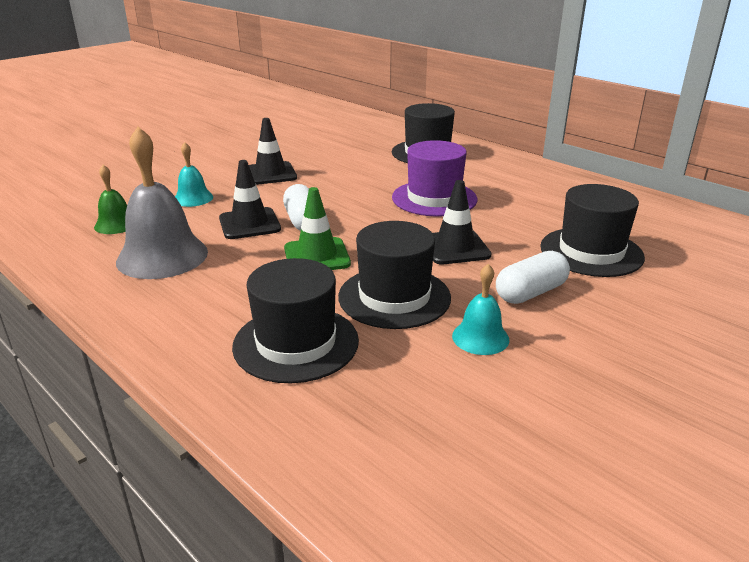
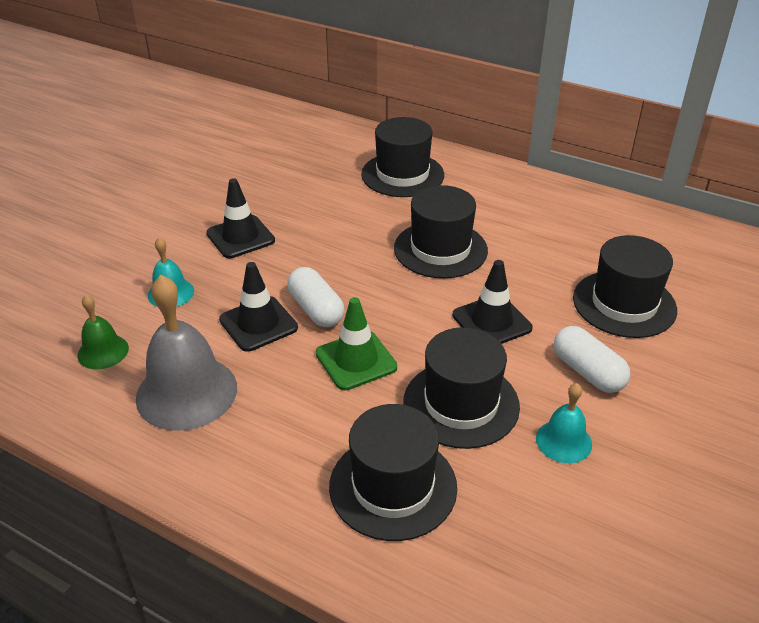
camera: 15 degrees left, 10 degrees up
(434, 198) = (440, 249): purple hat -> black hat
(530, 293) = (588, 372): white capsule -> white capsule turned 75 degrees counterclockwise

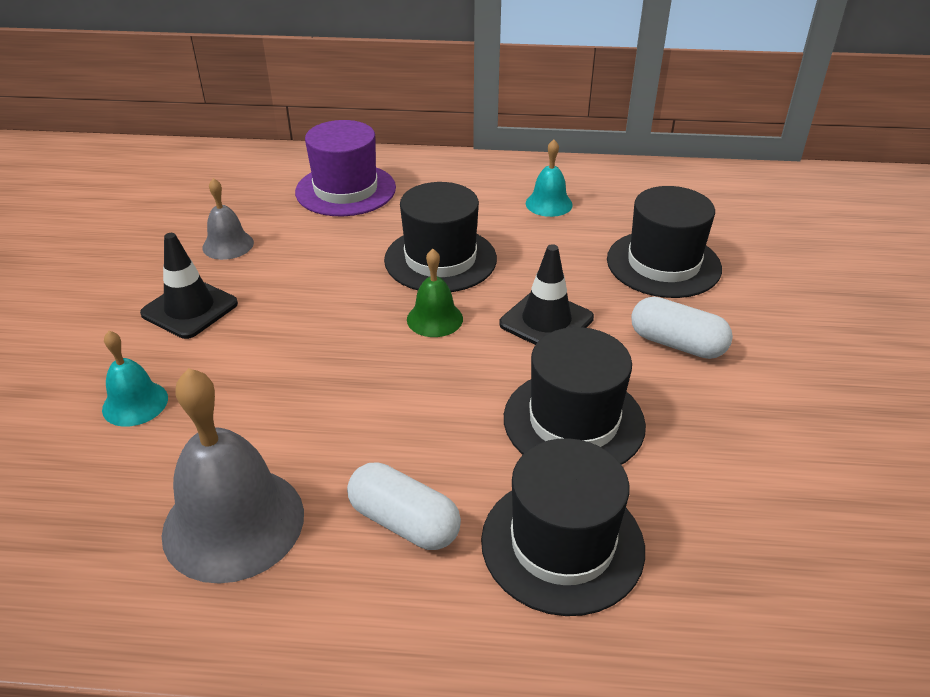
camera: 25 degrees left, 0 degrees up
(103, 351) = (80, 510): green bell -> green bell (434, 319)
(258, 324) = (277, 406): black traffic cone -> none
(292, 196) = (228, 245): none -> grey bell
(316, 309) = (339, 367): white capsule -> white capsule (404, 522)
(356, 360) = (425, 411): green traffic cone -> none
(402, 174) = (345, 190): black hat -> purple hat
(563, 441) = (703, 424): turquoise bell -> turquoise bell (549, 204)

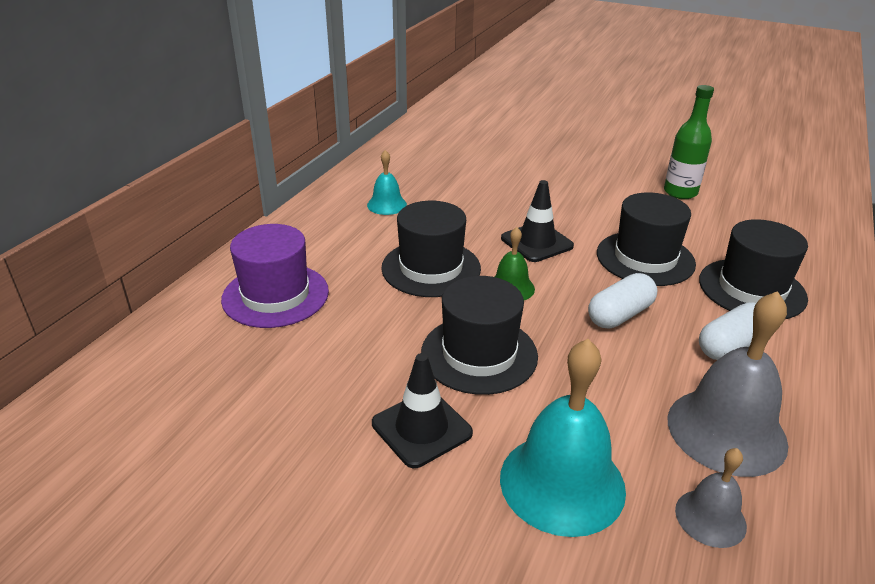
camera: 70 degrees left, 5 degrees down
(135, 403) = (562, 482): turquoise bell -> turquoise bell, size x1.91
(228, 245) = (318, 387): grey bell -> grey bell (710, 517)
(663, 264) = (494, 185): black hat -> black hat (479, 354)
(677, 344) = (581, 204): white capsule -> white capsule (620, 315)
(815, 443) = (680, 192): none -> green bottle

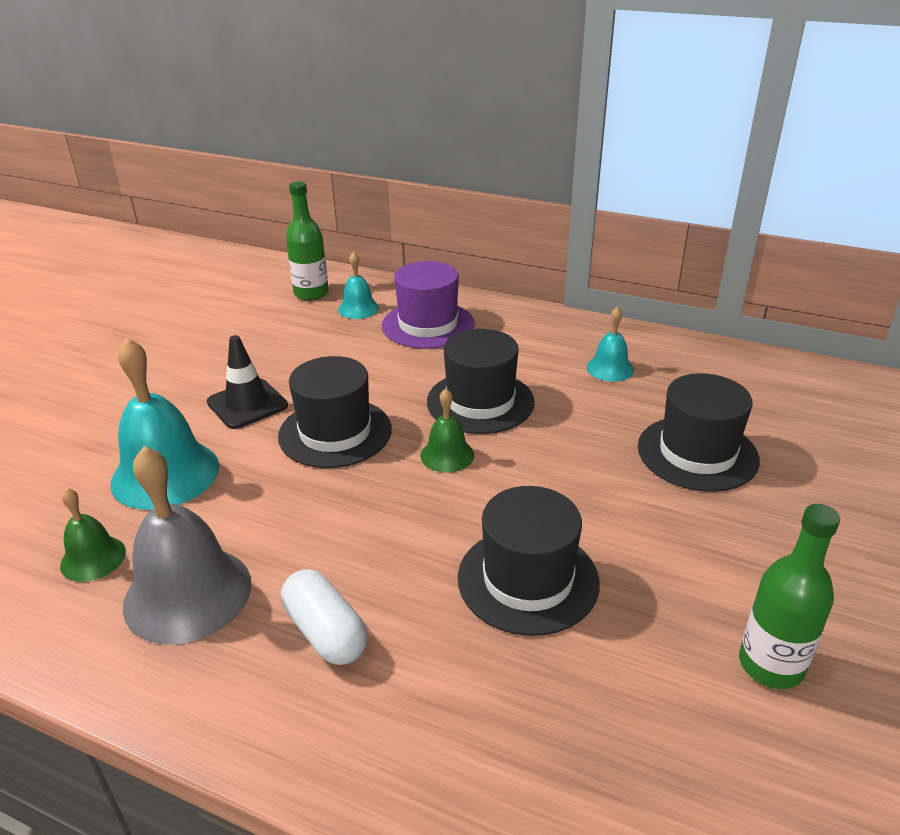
camera: 90 degrees right, 0 degrees up
(144, 394) = (311, 293): none -> green bottle
(212, 348) = (358, 308): none -> turquoise bell
(536, 242) = (550, 479): black traffic cone -> none
(620, 315) = (394, 537): white capsule -> none
(710, 517) = (93, 558): grey bell -> green bell
(752, 289) = (457, 693): black hat -> black hat (697, 453)

